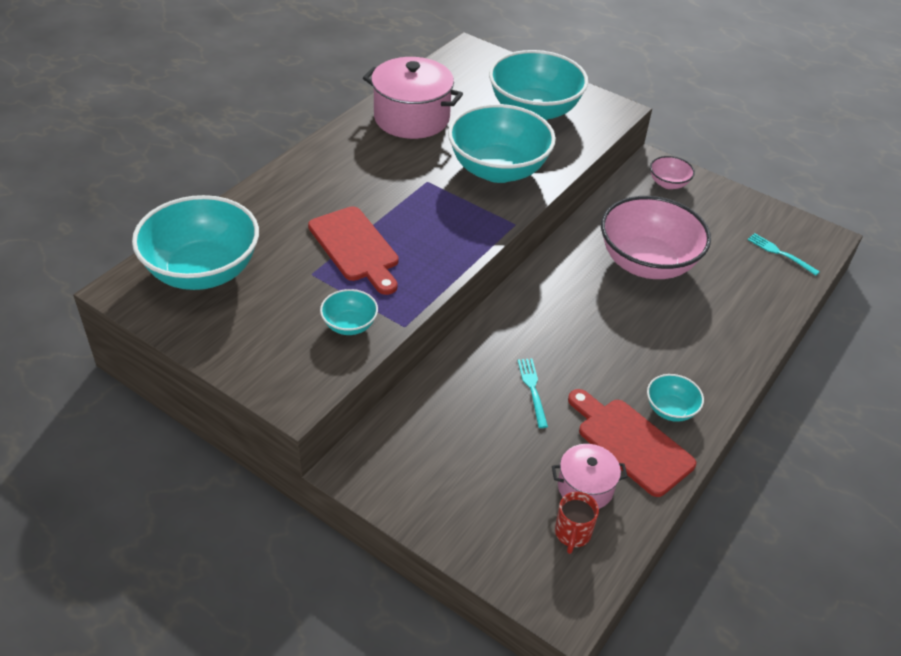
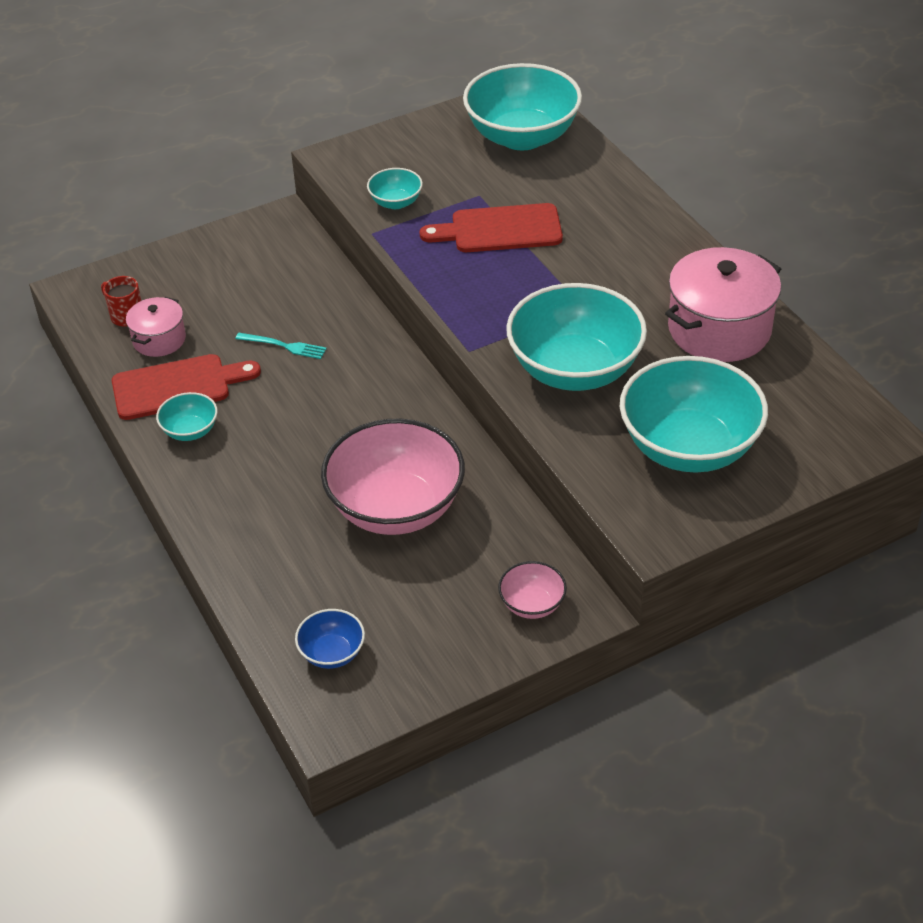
camera: 120 degrees right, 0 degrees up
(780, 253) = (332, 653): turquoise fork -> blue bowl

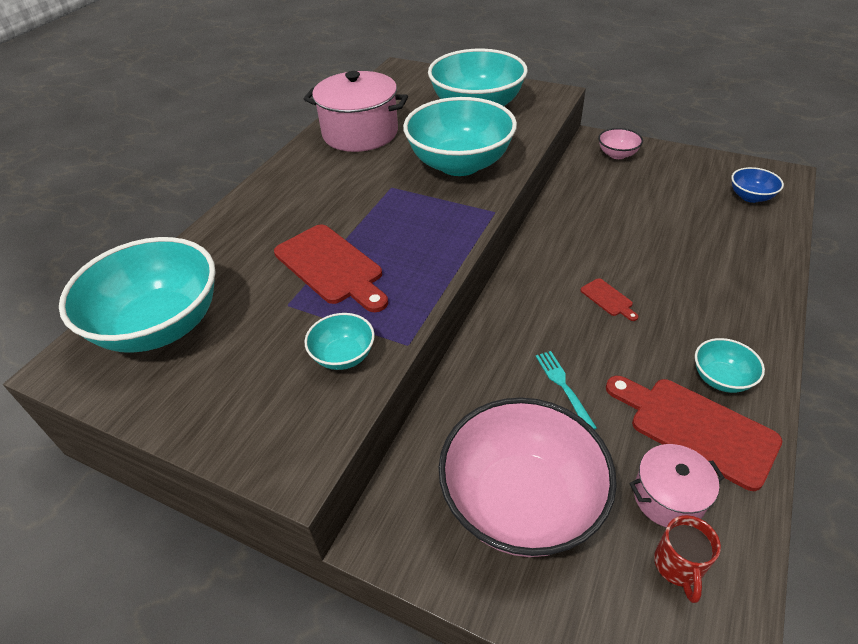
camera: 125 degrees left, 0 degrees up
(331, 427) = (608, 299): none -> red cutting board
(396, 508) = (628, 229): pink bowl -> pink bowl (521, 502)

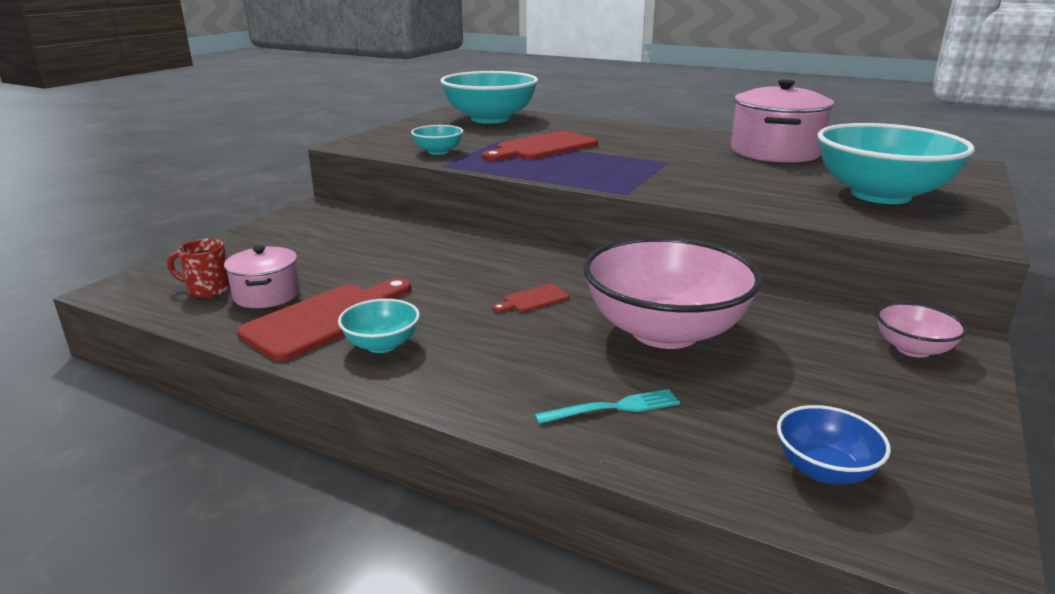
camera: 90 degrees right, 20 degrees down
(460, 164) = (723, 184): turquoise bowl -> none
(521, 502) = (308, 244): pink bowl -> pink bowl (665, 332)
(563, 386) = (413, 266): turquoise fork -> turquoise fork (613, 408)

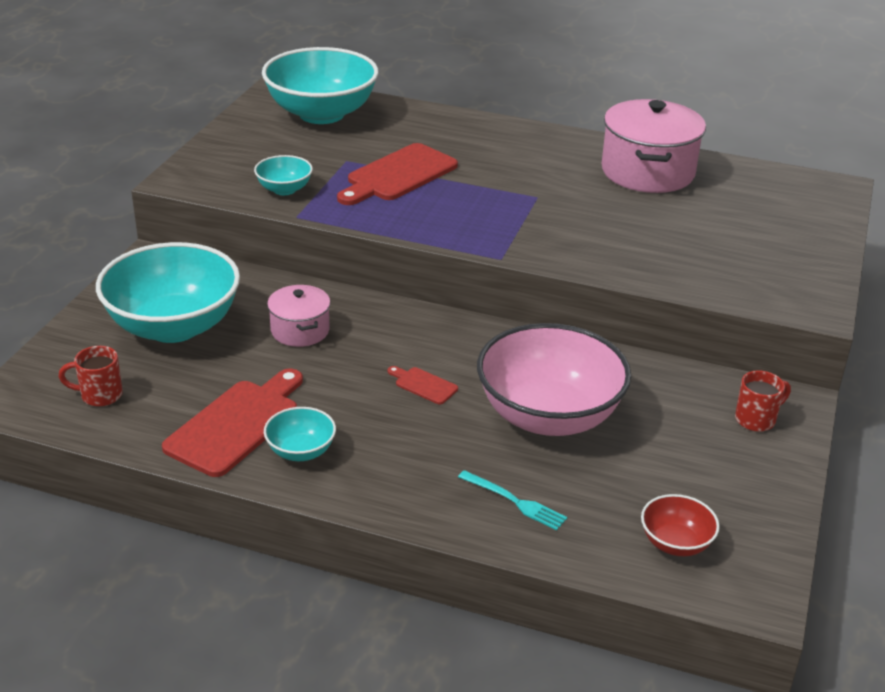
camera: 10 degrees left, 10 degrees up
(267, 295) = (163, 398): pink pot -> pink pot (300, 330)
(533, 299) = (423, 385): red cutting board -> red cutting board turned 75 degrees clockwise
(613, 408) = (515, 501): turquoise fork -> turquoise fork turned 60 degrees clockwise
(824, 470) = (675, 543): blue bowl -> red bowl
(880, 195) = (744, 246): turquoise bowl -> turquoise bowl (174, 326)
(913, 349) = (756, 419): pink bowl -> red mug

